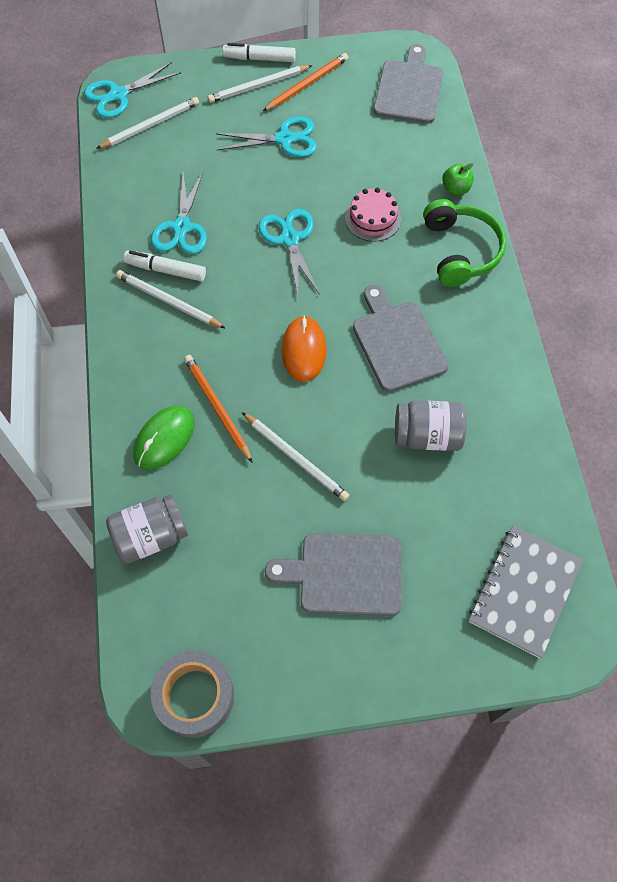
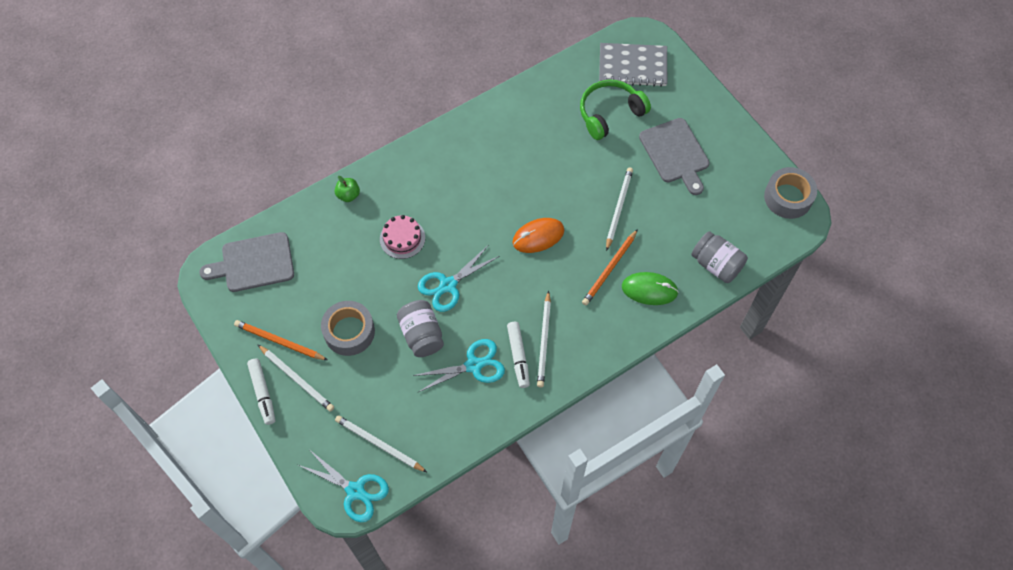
camera: 115 degrees left, 0 degrees up
(285, 139) = (349, 332): turquoise scissors -> grey tape
(397, 342) = (502, 184): grey cutting board -> none
(427, 436) = (562, 144): grey jar -> grey jar (421, 335)
(460, 251) = (406, 173): green headphones -> green headphones (610, 113)

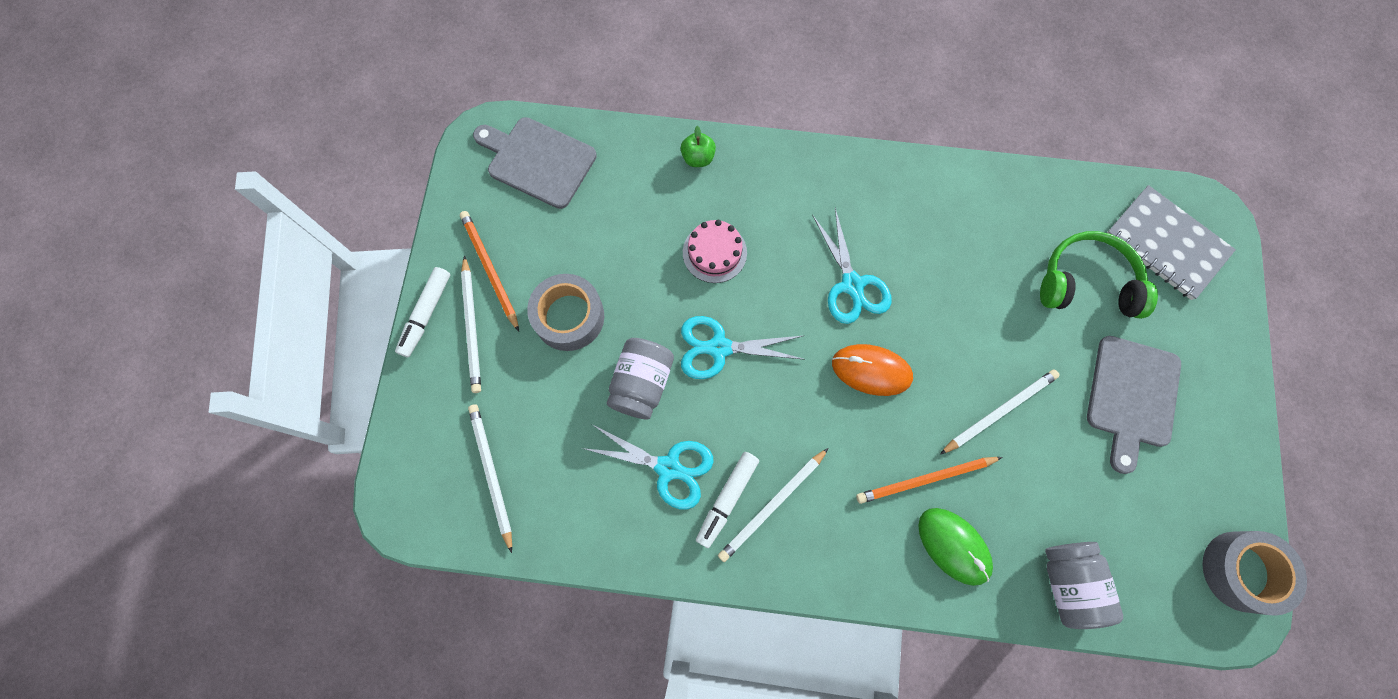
camera: 40 degrees right, 10 degrees up
(355, 491) = (423, 507): turquoise scissors -> turquoise scissors (852, 285)

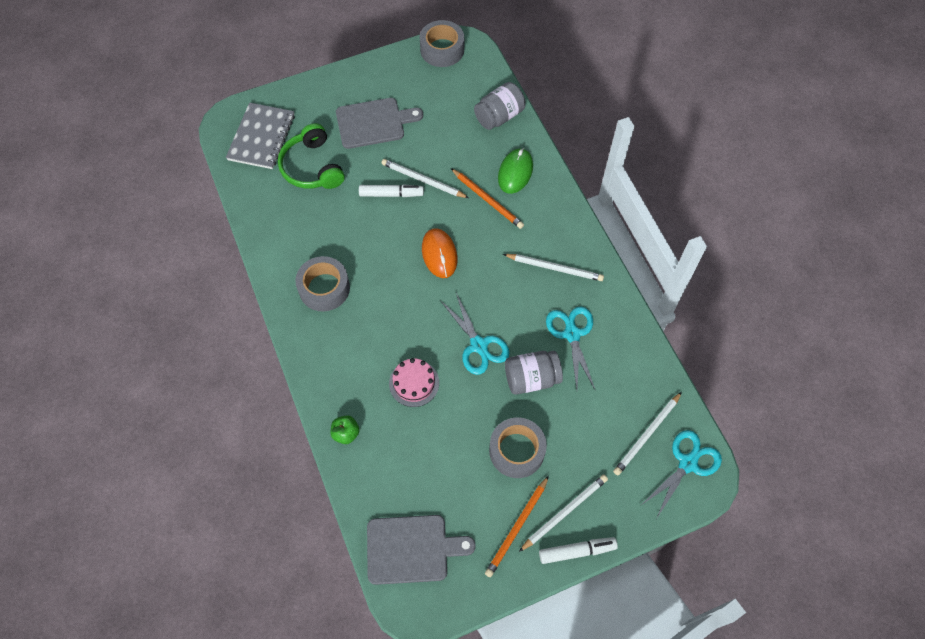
camera: 120 degrees left, 10 degrees down
(538, 161) = (412, 549): grey cutting board -> grey cutting board turned 90 degrees counterclockwise
(727, 499) = (568, 293): white marker -> white marker (391, 194)
(852, 285) = (388, 290): turquoise scissors -> turquoise scissors (688, 463)
(892, 216) = (324, 288): none -> grey tape

